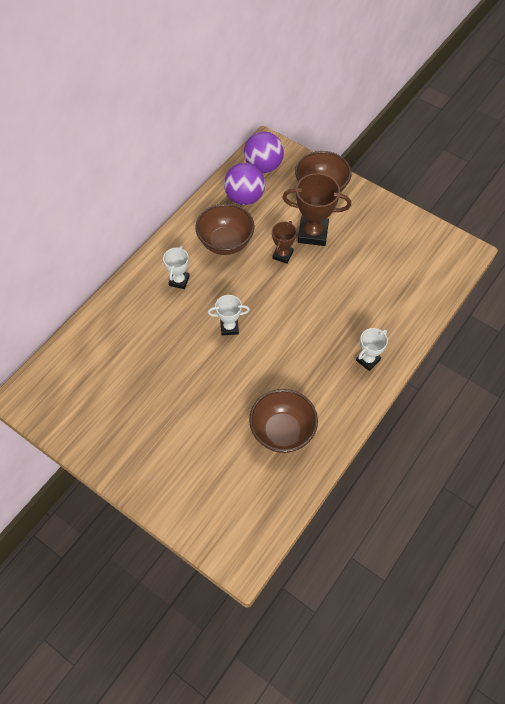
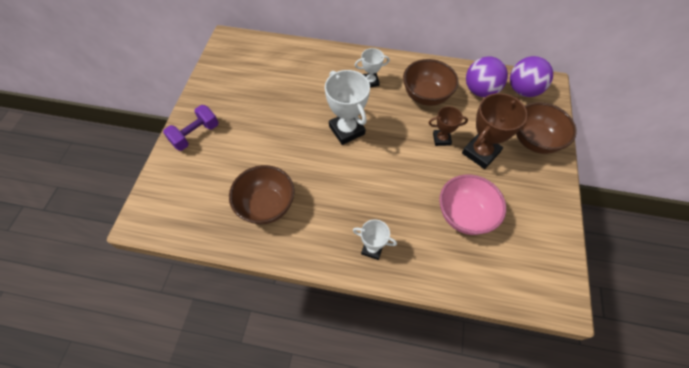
camera: 65 degrees right, 0 degrees up
(154, 475) = (195, 135): none -> purple dumbbell
(229, 327) = (346, 130): white trophy -> white trophy, size x1.73
(313, 233) = (480, 153): brown trophy -> brown trophy turned 60 degrees clockwise
(368, 277) = (464, 215): none -> pink bowl

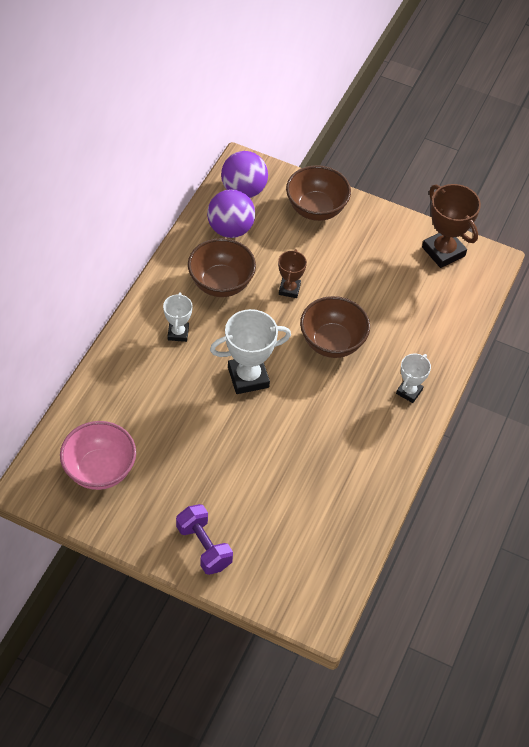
camera: 80 degrees left, 5 degrees down
(266, 206) = (333, 480): brown bowl -> brown bowl (332, 342)
(464, 215) = (390, 301): pink bowl -> pink bowl (100, 470)
(480, 153) = (318, 261): brown trophy -> brown trophy (443, 251)

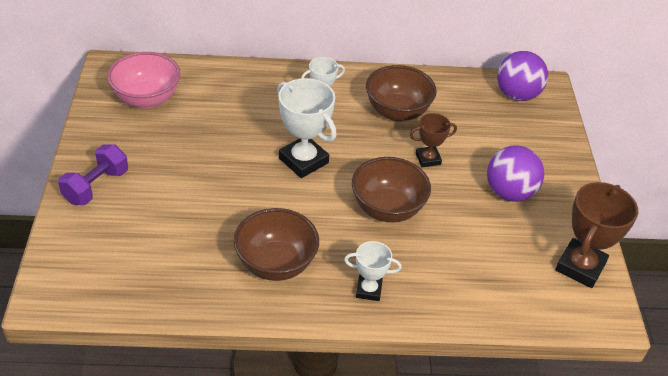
camera: 65 degrees right, 10 degrees down
(230, 229) = (464, 100): purple ball -> purple ball (509, 192)
(316, 209) = (542, 149): brown bowl -> brown bowl (276, 264)

